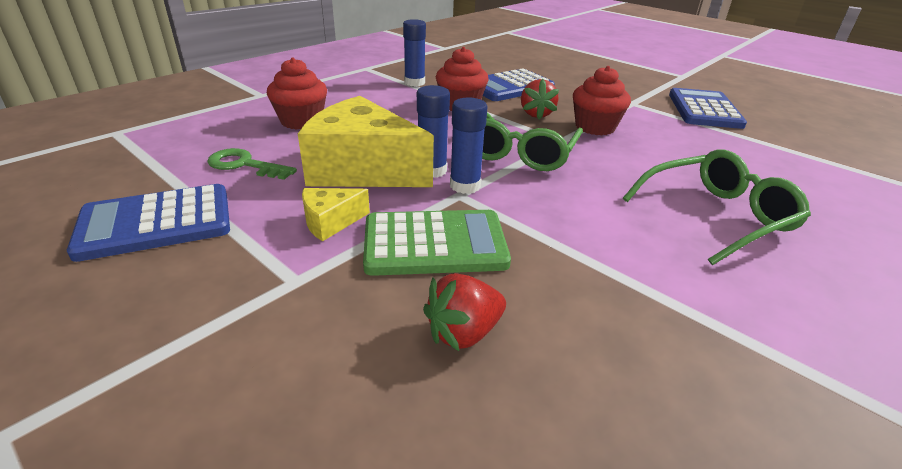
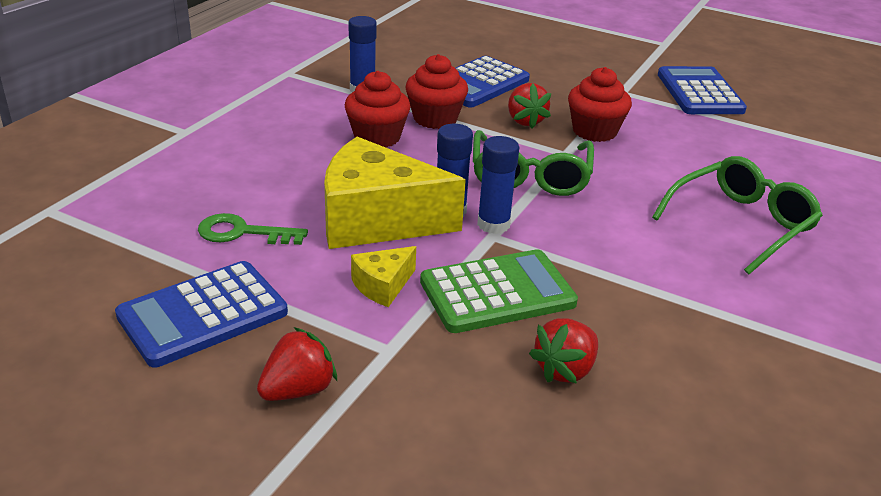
camera: 15 degrees left, 0 degrees up
(179, 305) = (298, 390): none -> red strawberry
(301, 121) = (264, 165): red cupcake -> red cupcake (377, 137)

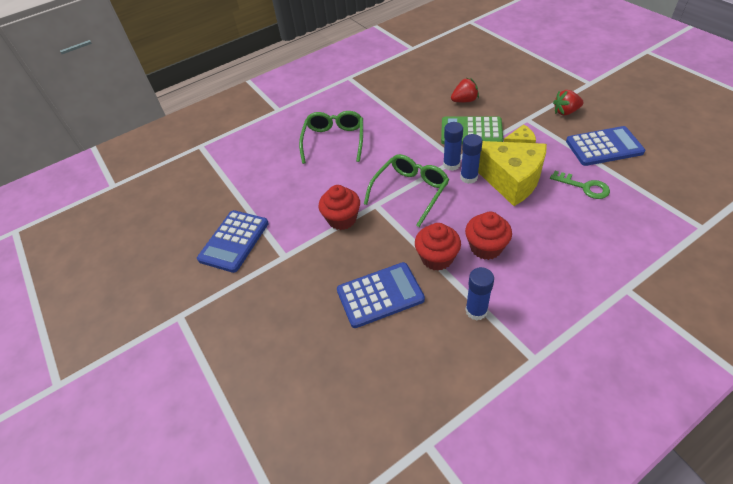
camera: 145 degrees left, 15 degrees up
(525, 121) = (377, 240): red strawberry -> none
(741, 224) = (334, 141): green glasses -> green glasses turned 105 degrees clockwise

